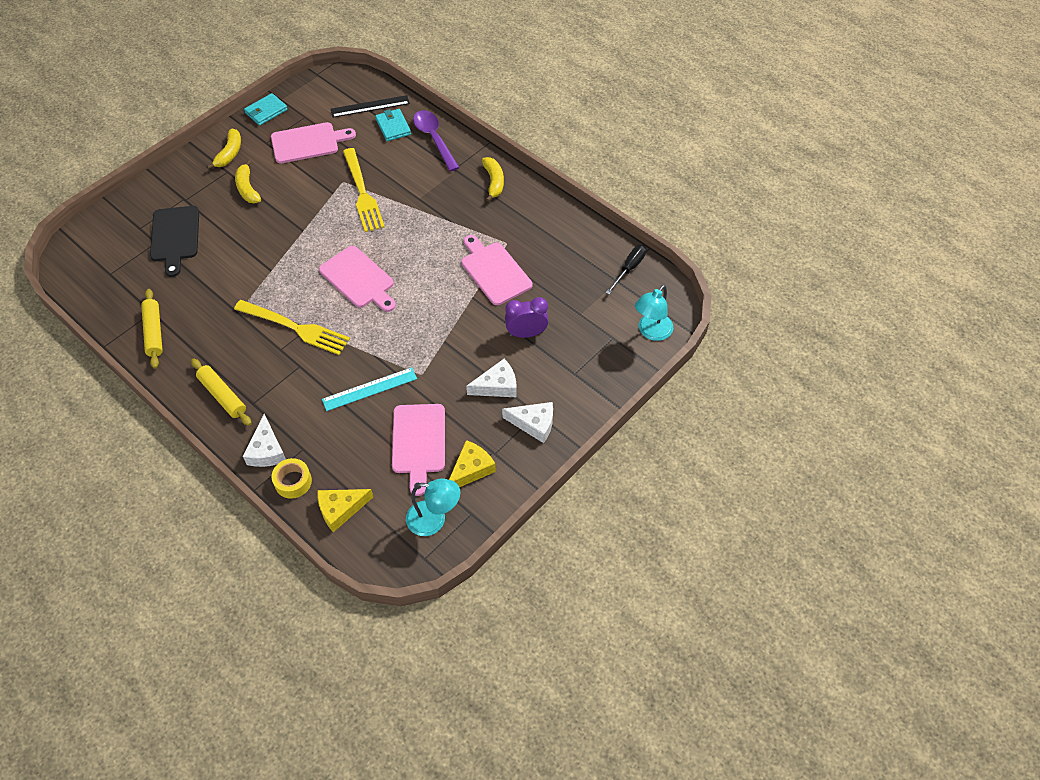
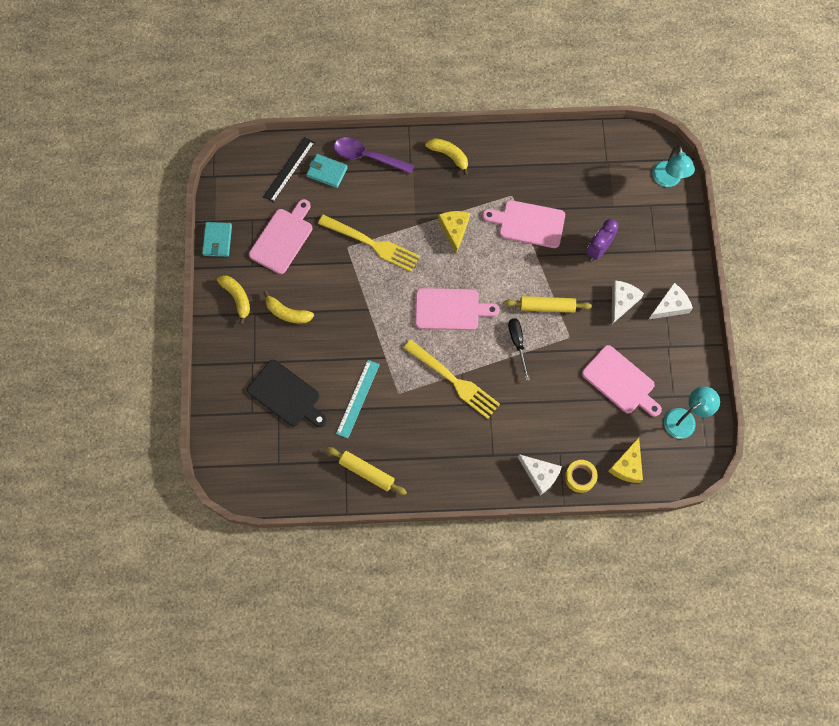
camera: 45 degrees left, 15 degrees up
(222, 396) = (468, 469): yellow rolling pin -> yellow rolling pin (547, 306)
(296, 328) = (454, 381): yellow fork -> yellow fork turned 60 degrees clockwise
(369, 389) = (551, 376): turquoise ruler -> turquoise ruler (358, 398)
(471, 469) = (669, 369): yellow cheese -> yellow cheese (454, 230)
(629, 269) = (607, 146): black screwdriver -> black screwdriver (517, 343)

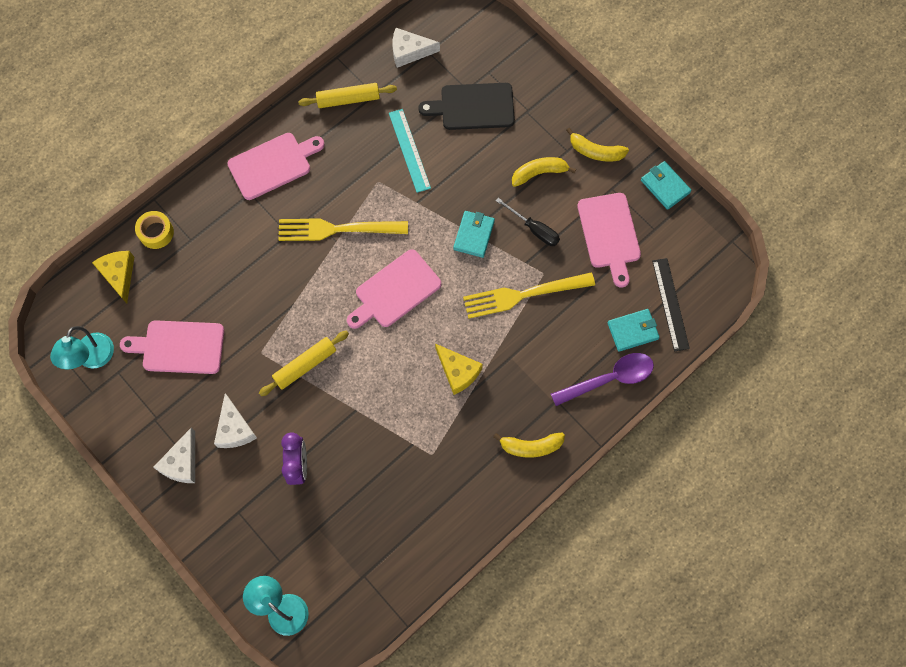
camera: 140 degrees right, 0 degrees up
(368, 305) = (474, 235): none -> turquoise wallet
(517, 343) = (305, 308): black screwdriver -> black screwdriver (534, 229)
(528, 223) = (390, 437): pink cutting board -> pink cutting board (273, 165)
(540, 474) = (194, 208): white cheese -> white cheese (409, 51)

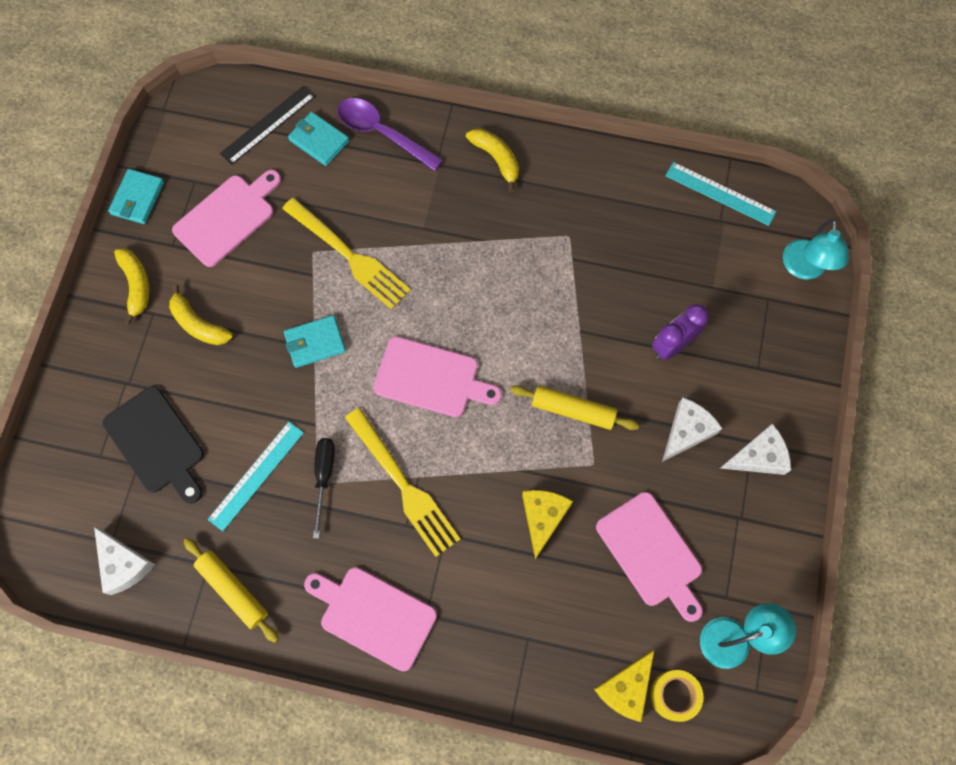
camera: 125 degrees left, 0 degrees up
(156, 232) = (548, 686): yellow tape -> yellow tape (674, 695)
(385, 593) = (720, 194): none -> turquoise ruler
(458, 371) = (472, 264): yellow cheese -> yellow cheese (543, 517)
(534, 229) = (269, 290): black screwdriver -> black screwdriver (324, 477)

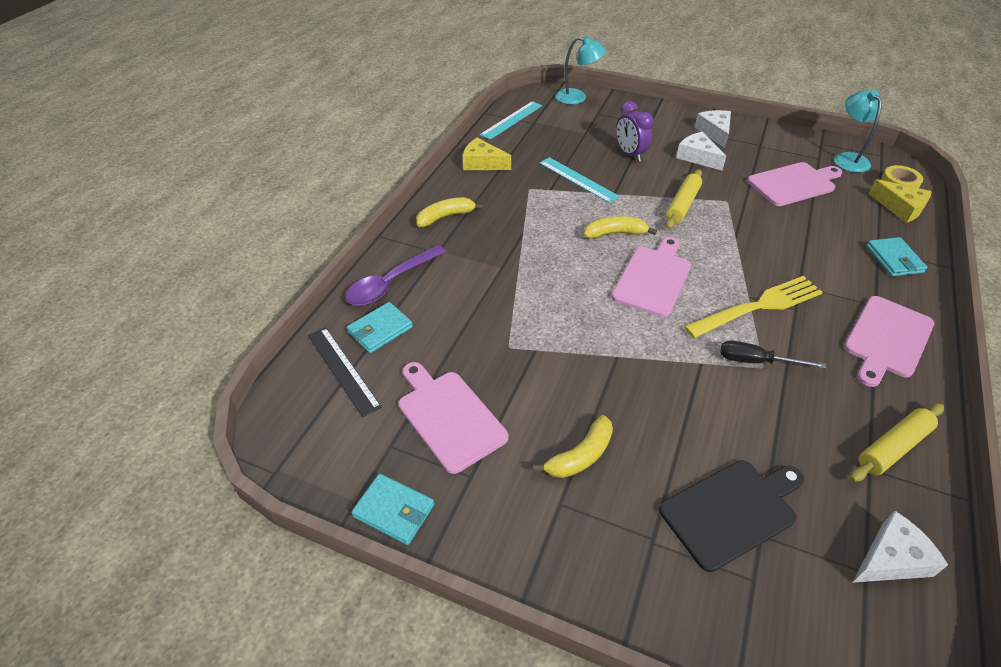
camera: 80 degrees left, 25 degrees down
(136, 285) = (518, 520): yellow banana -> yellow banana (615, 233)
(256, 475) = (761, 416): turquoise ruler -> turquoise ruler (578, 179)
(315, 342) = (612, 354): turquoise wallet -> turquoise wallet (894, 259)
(349, 256) = (520, 319): yellow fork -> none
(543, 517) = (775, 230): yellow cheese -> yellow cheese (482, 163)

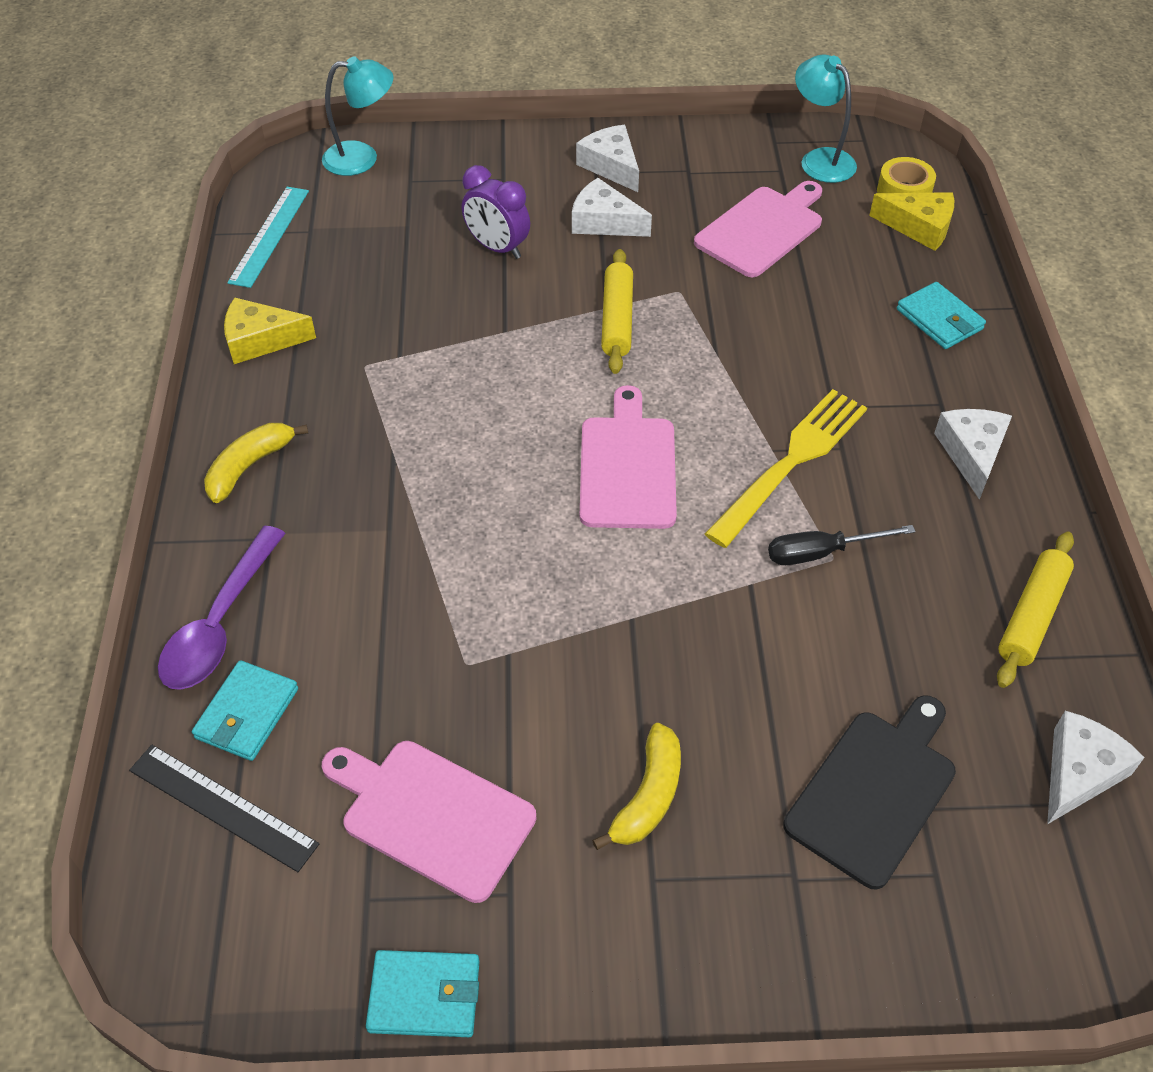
camera: 25 degrees left, 5 degrees up
(578, 179) = (436, 322): turquoise ruler -> none
(615, 233) = (538, 406): yellow banana -> none
(887, 339) = (972, 453): pink cutting board -> white cheese

